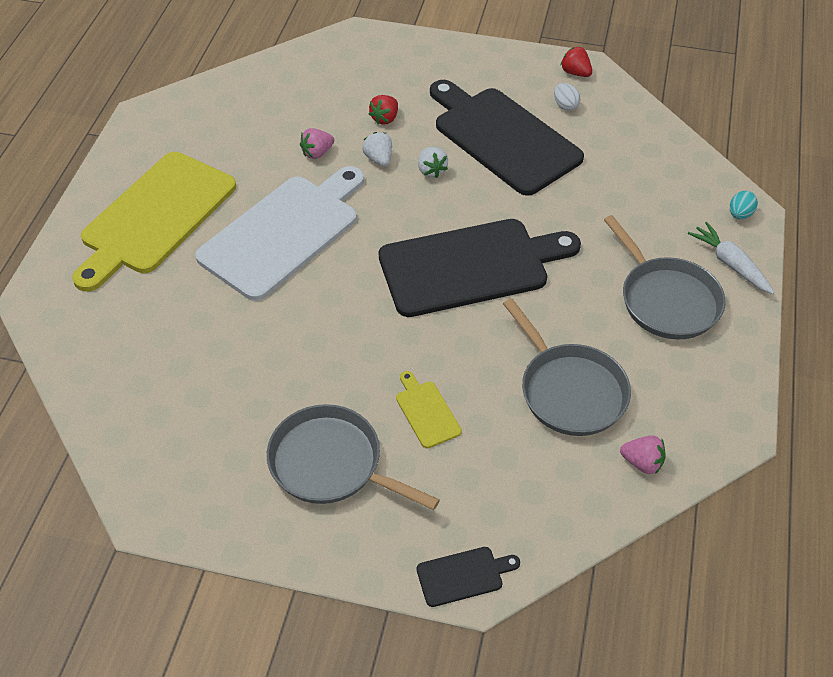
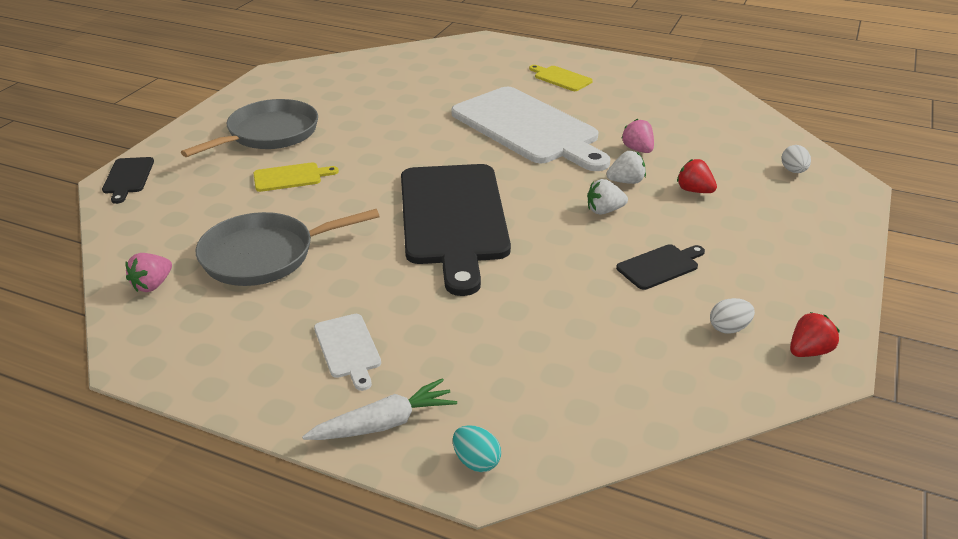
camera: 100 degrees right, 15 degrees down
(155, 217) = (561, 78): yellow cutting board -> yellow cutting board, size x0.41
(339, 62) = (793, 171): none -> white egg
(503, 138) = (660, 266): black cutting board -> black cutting board, size x0.41
(666, 300) = (348, 348): grey pan -> white cutting board

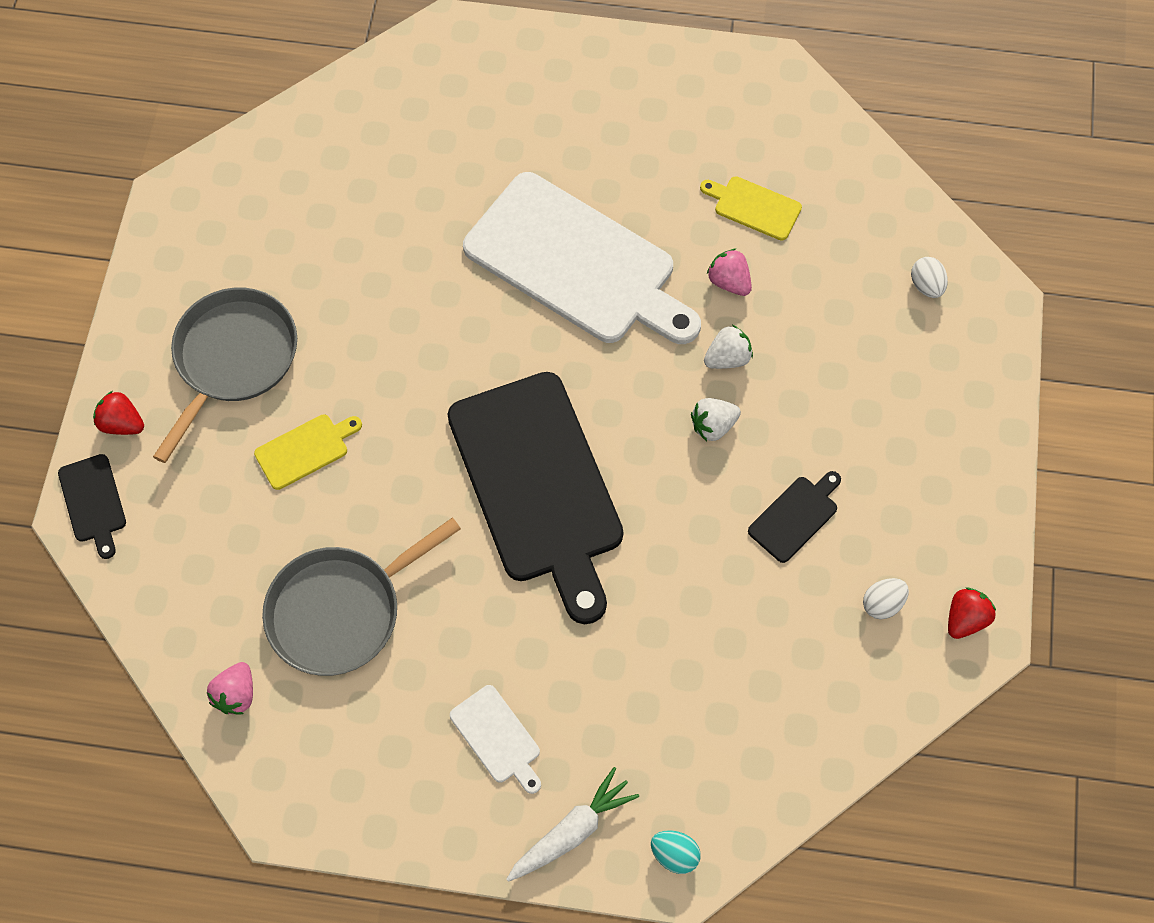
camera: 15 degrees left, 30 degrees up
(561, 78) = (589, 121): yellow cutting board -> yellow cutting board (754, 207)
(694, 190) = (812, 358): red strawberry -> red strawberry (122, 423)

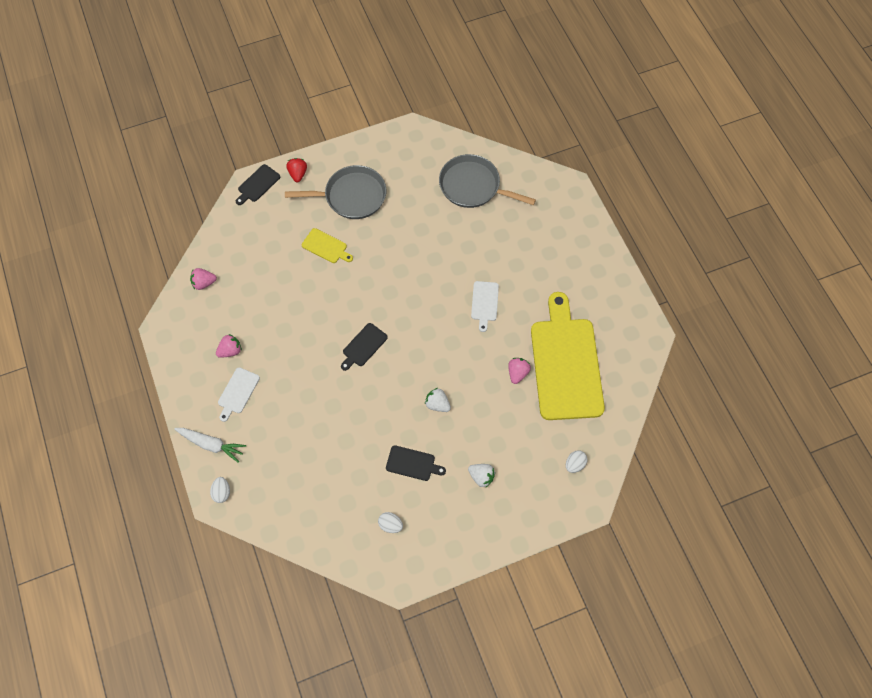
camera: 60 degrees right, 0 degrees up
(340, 611) = (261, 301): grey pan -> grey pan (473, 186)
(407, 711) = (230, 351): none -> pink strawberry
(538, 485) = (363, 346): black cutting board -> black cutting board, size x0.41
(576, 263) = (484, 303): white cutting board -> white cutting board, size x0.41
(674, 854) = (222, 492): turquoise egg -> white egg
(727, 358) = (476, 393): white strawberry -> white strawberry (481, 477)
(754, 207) = (565, 363): yellow cutting board -> yellow cutting board, size x2.41
(965, 619) = (404, 567): red strawberry -> none

